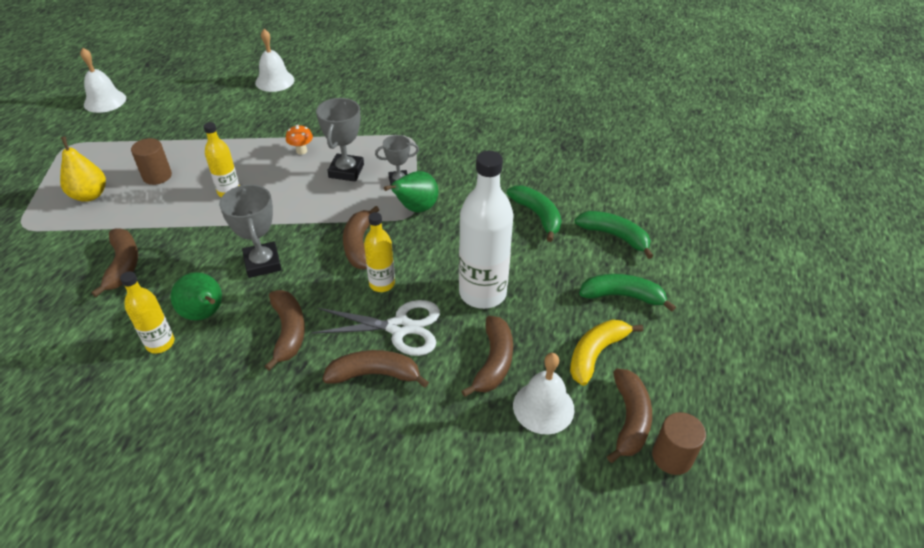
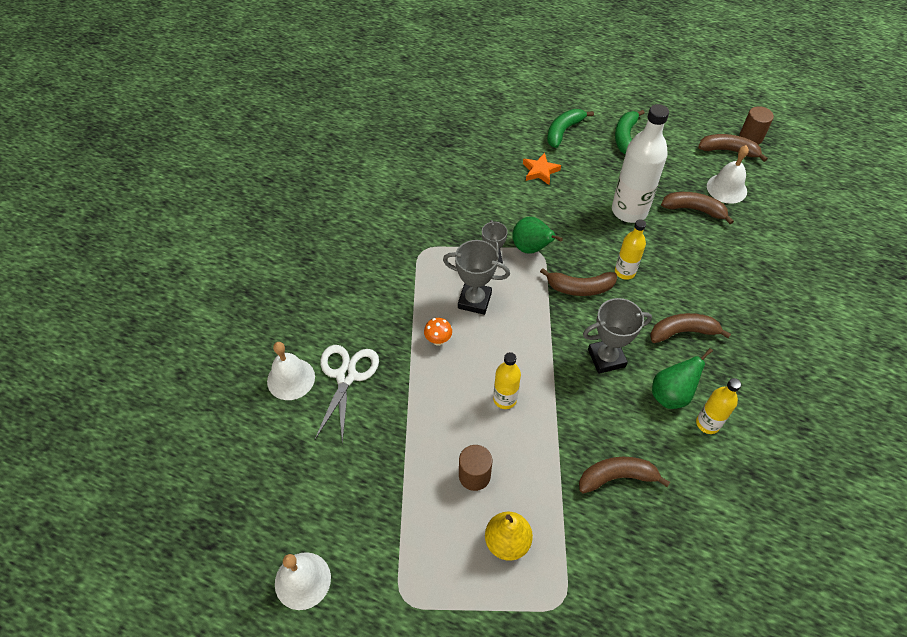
camera: 85 degrees left, 10 degrees up
(375, 374) = (715, 276): brown banana -> none
(399, 328) = (669, 261): white scissors -> white scissors (346, 376)
(537, 215) = (540, 171): green banana -> orange star
(596, 354) = (679, 158): yellow banana -> none

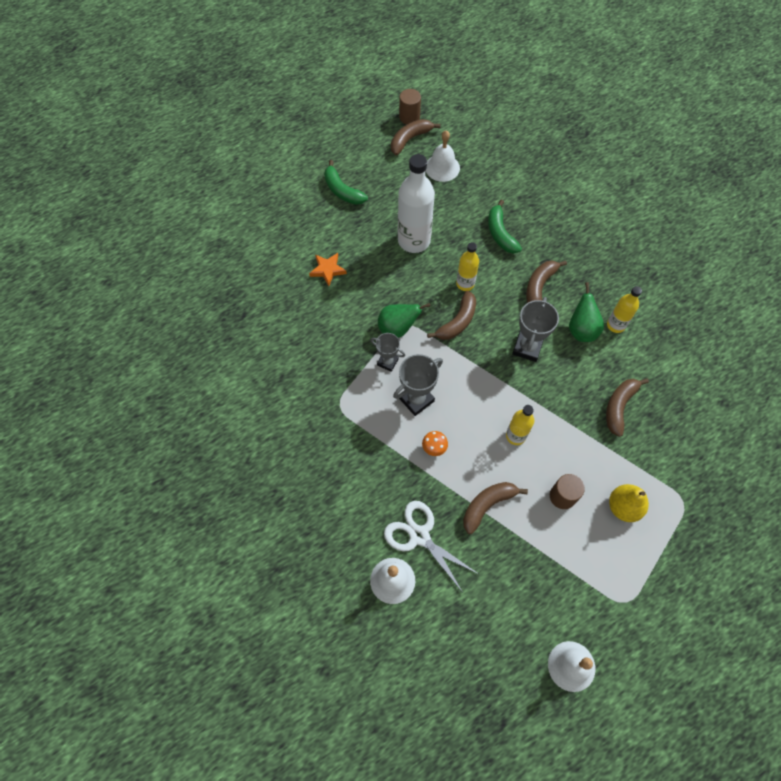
camera: 55 degrees left, 10 degrees up
(563, 131) = (300, 226): green banana -> green banana (500, 233)
(694, 210) = (445, 201): brown banana -> brown banana (487, 505)

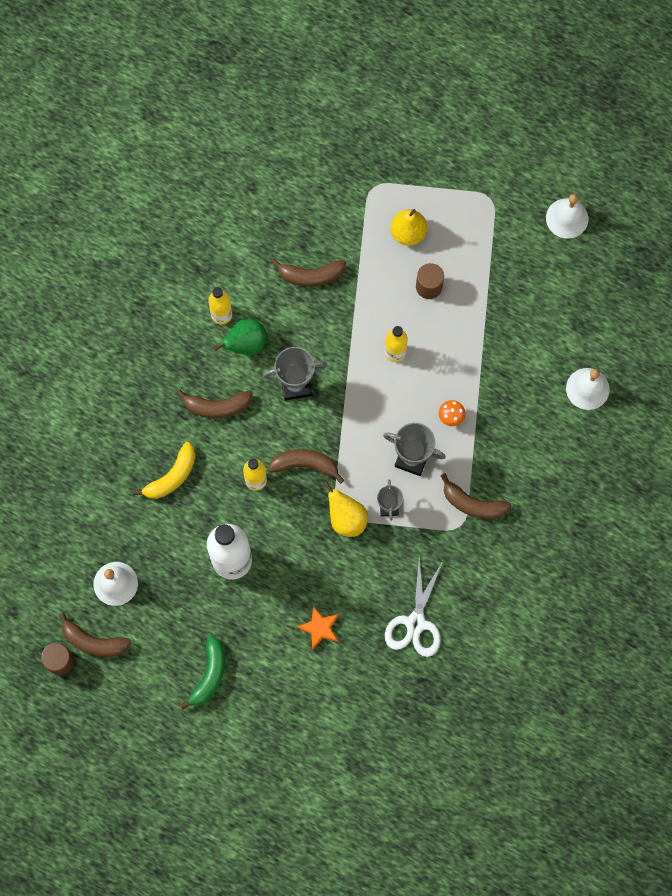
camera: 120 degrees left, 10 degrees up
(397, 328) = (346, 518): green pear -> yellow pear
(419, 536) = (537, 387): white scissors -> white scissors (415, 623)
(487, 505) = (475, 344): brown banana -> brown banana (473, 504)
(500, 233) = (172, 476): green banana -> yellow banana

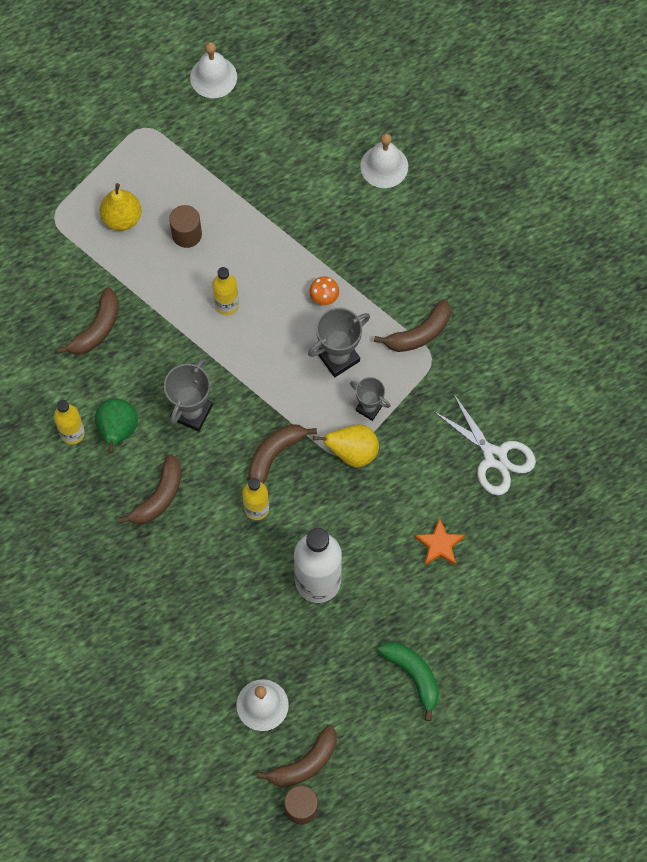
camera: 55 degrees left, 5 degrees down
(172, 476) = (196, 583): yellow banana -> none

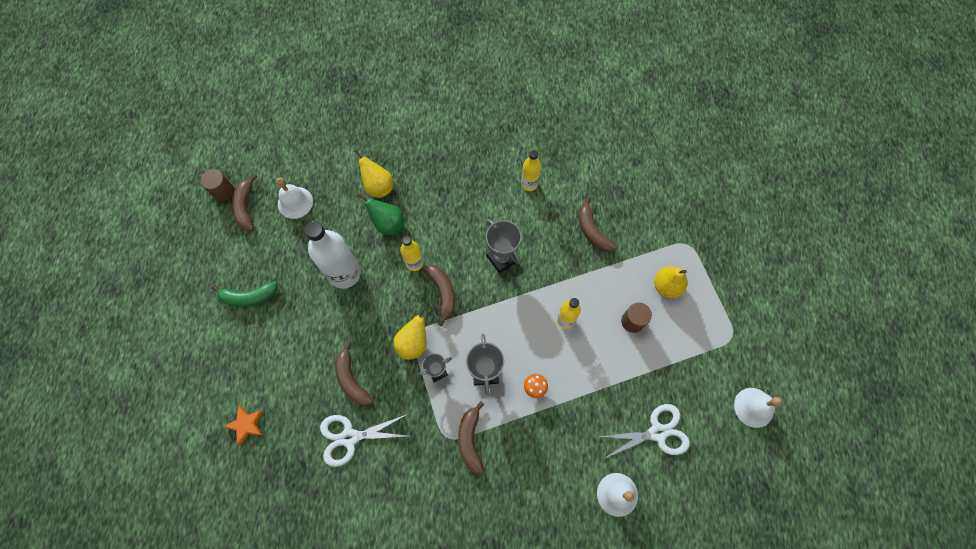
camera: 120 degrees right, 0 degrees up
(117, 430) = (516, 209): green pear -> green pear (388, 224)
(158, 496) = (458, 211): brown banana -> brown banana (352, 379)
(180, 614) = (378, 186): none -> yellow pear
(297, 156) = (657, 432): none -> white scissors
(439, 545) = (316, 362): orange star -> orange star (246, 424)

